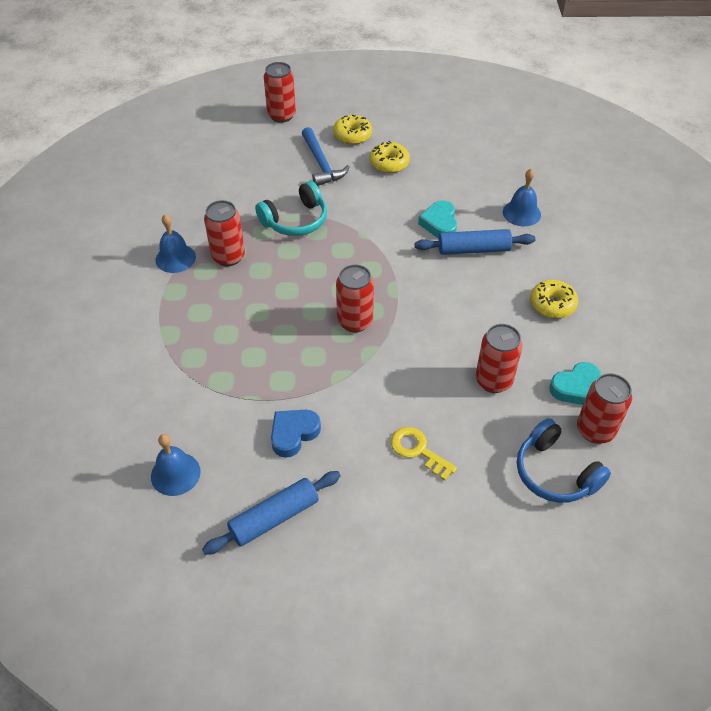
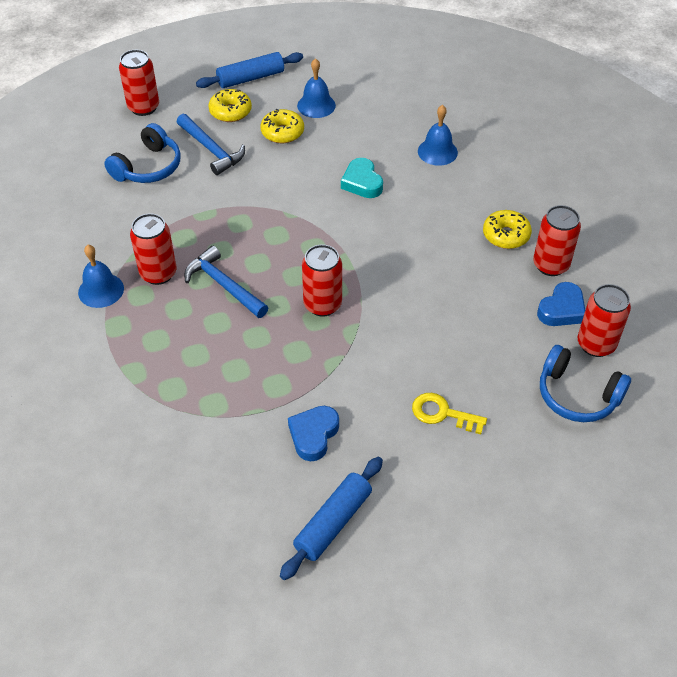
camera: 20 degrees left, 0 degrees up
(175, 474) = (211, 512): blue bell -> blue bell (316, 105)
(262, 165) = (148, 167): none -> blue headphones
(278, 281) = (224, 285): none -> blue hammer
(295, 220) = (212, 216): turquoise headphones -> none
(473, 249) = (407, 200): blue rolling pin -> blue rolling pin (251, 78)
(493, 381) = (483, 325): red can -> red can (550, 265)
(576, 388) = (562, 309): turquoise heart -> blue heart

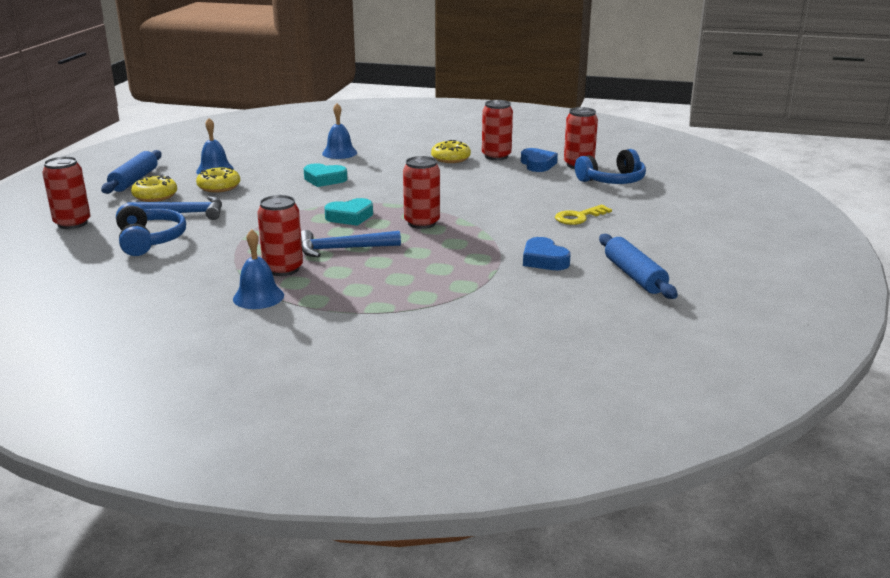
camera: 55 degrees left, 25 degrees down
(294, 250) = (350, 217): none -> turquoise heart

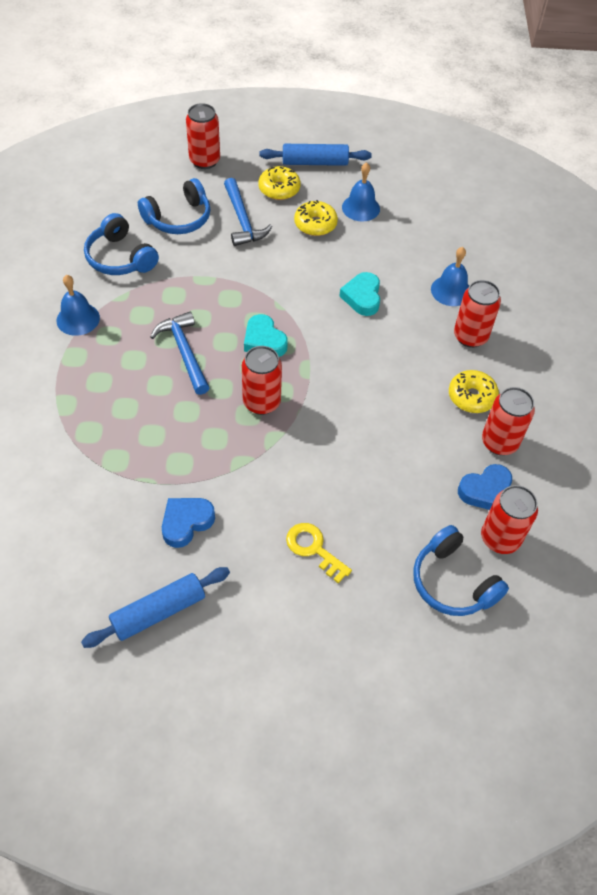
camera: 75 degrees right, 30 degrees up
(182, 271) = (120, 258): none -> blue headphones
(283, 269) = (134, 321): red can -> red can (470, 336)

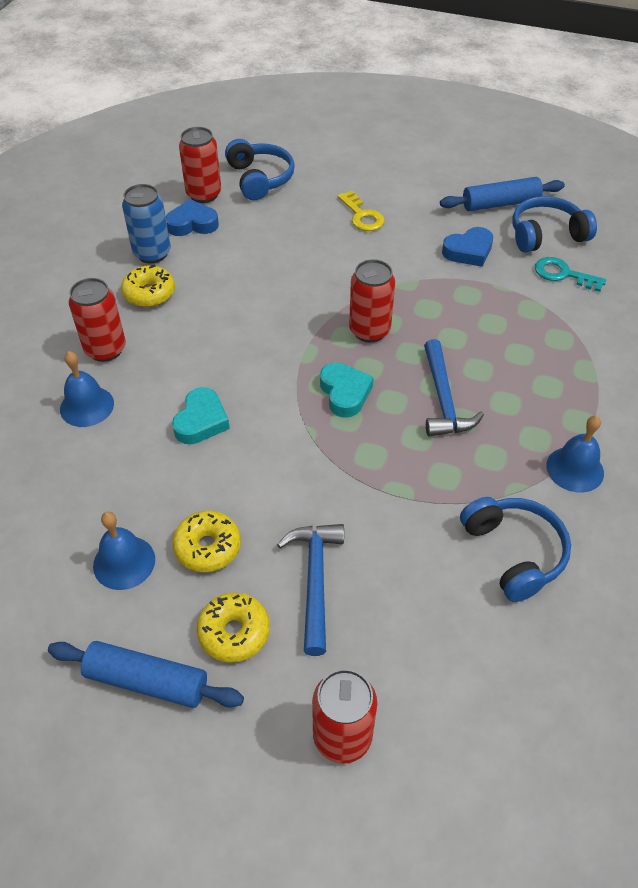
camera: 160 degrees left, 5 degrees down
(83, 514) = (563, 274): none -> turquoise key
(178, 218) = (415, 608): blue headphones -> blue headphones (546, 235)
(499, 442) = (152, 253): red can -> blue can

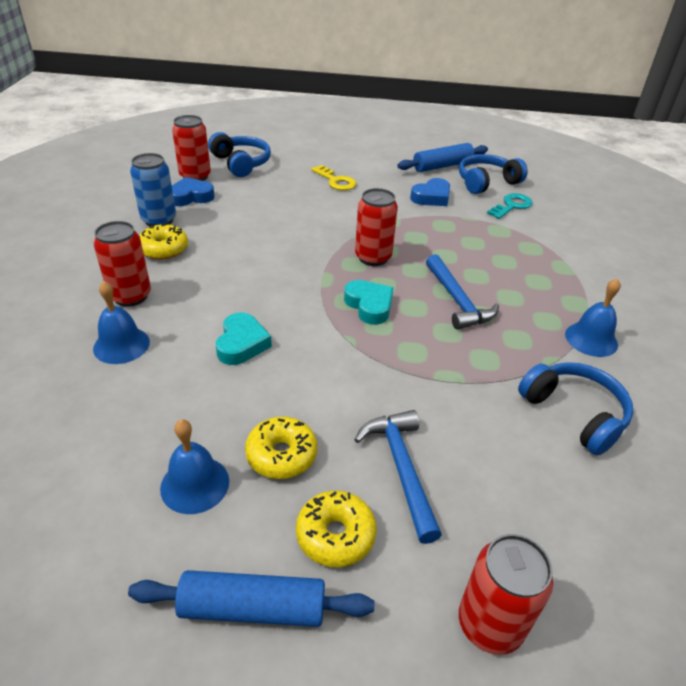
camera: 15 degrees left, 10 degrees down
(563, 274) = (512, 206): turquoise key -> turquoise key turned 120 degrees clockwise

